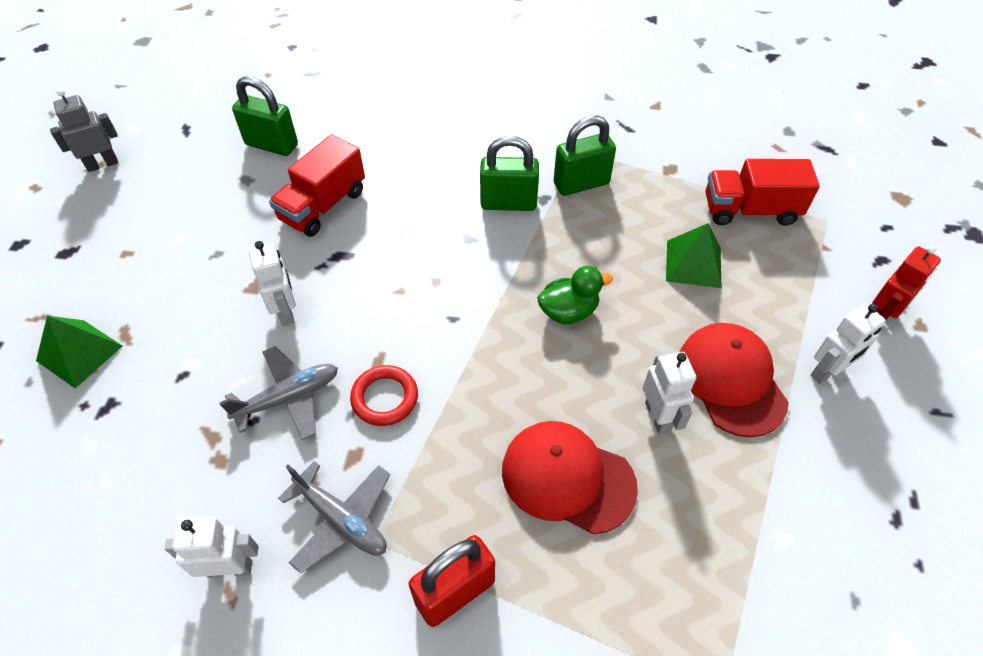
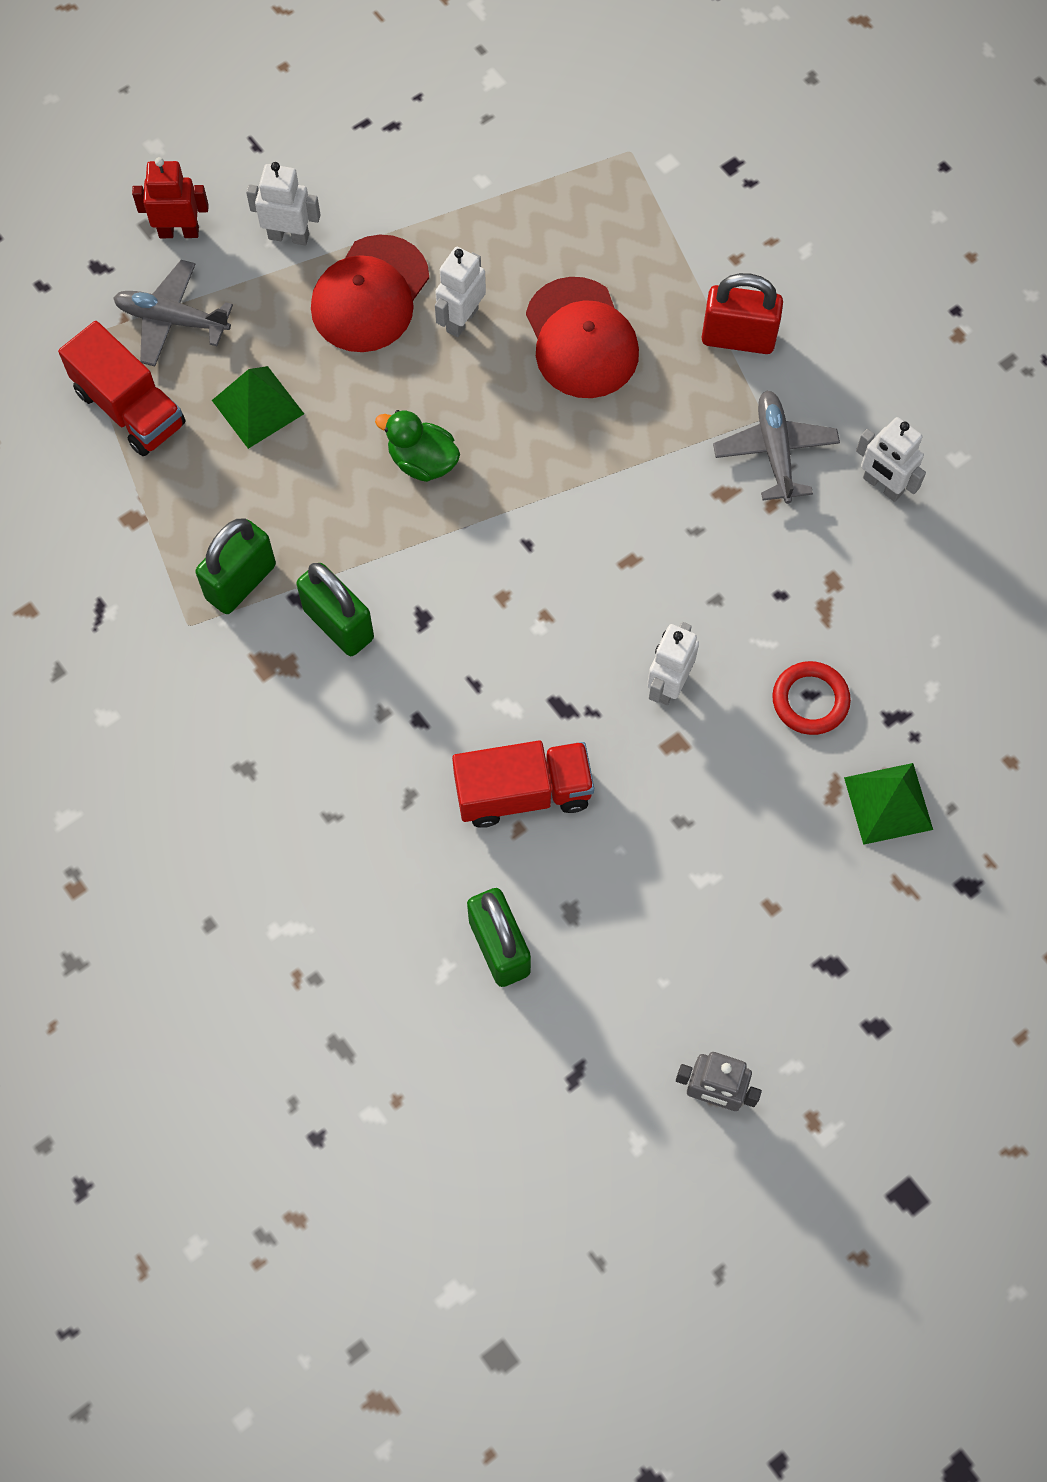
camera: 135 degrees left, 15 degrees up
(288, 398) = (735, 590): grey plane -> grey plane (172, 320)
(385, 398) = (656, 520): red ring -> red ring (810, 700)
(581, 184) = (240, 582): green padlock -> green padlock turned 75 degrees counterclockwise

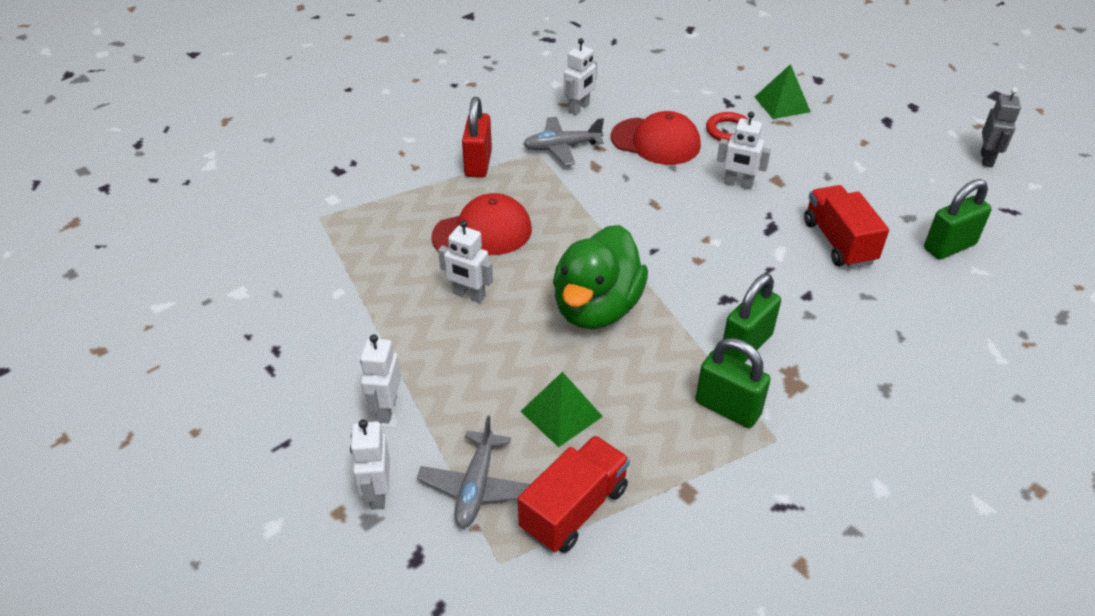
camera: 95 degrees left, 25 degrees down
(179, 232) = (377, 493): red robot -> white robot
(370, 294) = (446, 350): red cap -> red cap (656, 141)
(422, 461) = (596, 308): green duck -> green duck, size x1.95

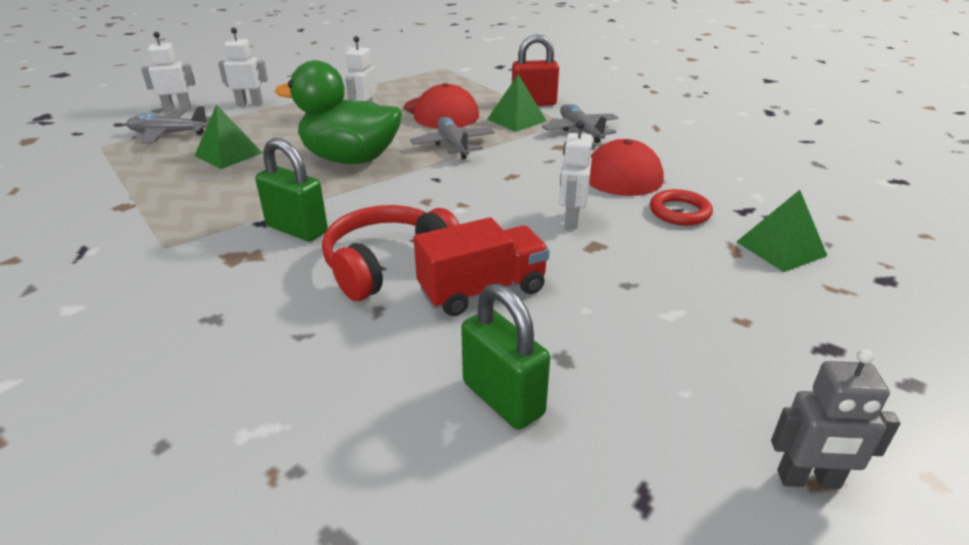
camera: 80 degrees right, 10 degrees down
(522, 182) = (516, 120): none -> green pyramid
(574, 509) = (131, 165): red truck -> none
(577, 232) = (453, 145): none -> grey plane
(579, 108) = (654, 133): white robot -> none
(727, 408) = (212, 221): green padlock -> none
(805, 288) = (388, 264): none -> red headphones

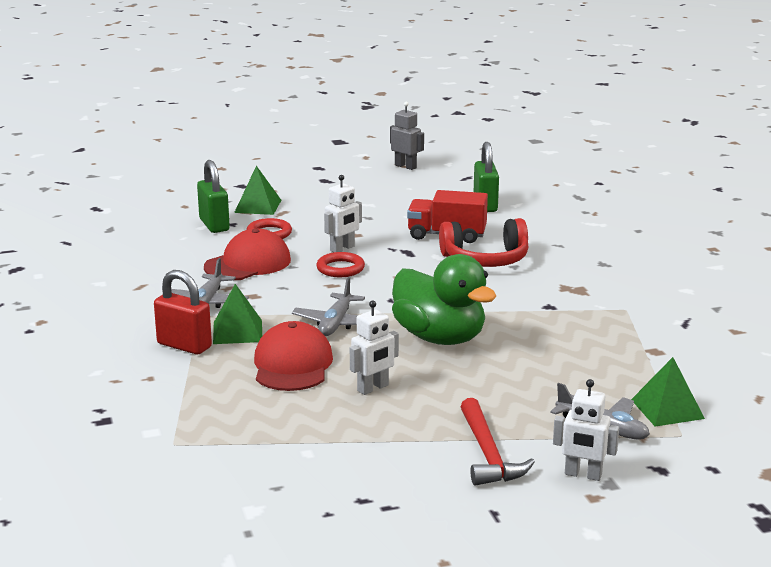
camera: 145 degrees left, 10 degrees down
(228, 154) = (548, 378): green pyramid -> green pyramid (667, 409)
(250, 104) = (488, 454): white robot -> red hammer
(297, 229) = (527, 294): green padlock -> green padlock (214, 225)
(532, 195) = (340, 268): none -> red ring

